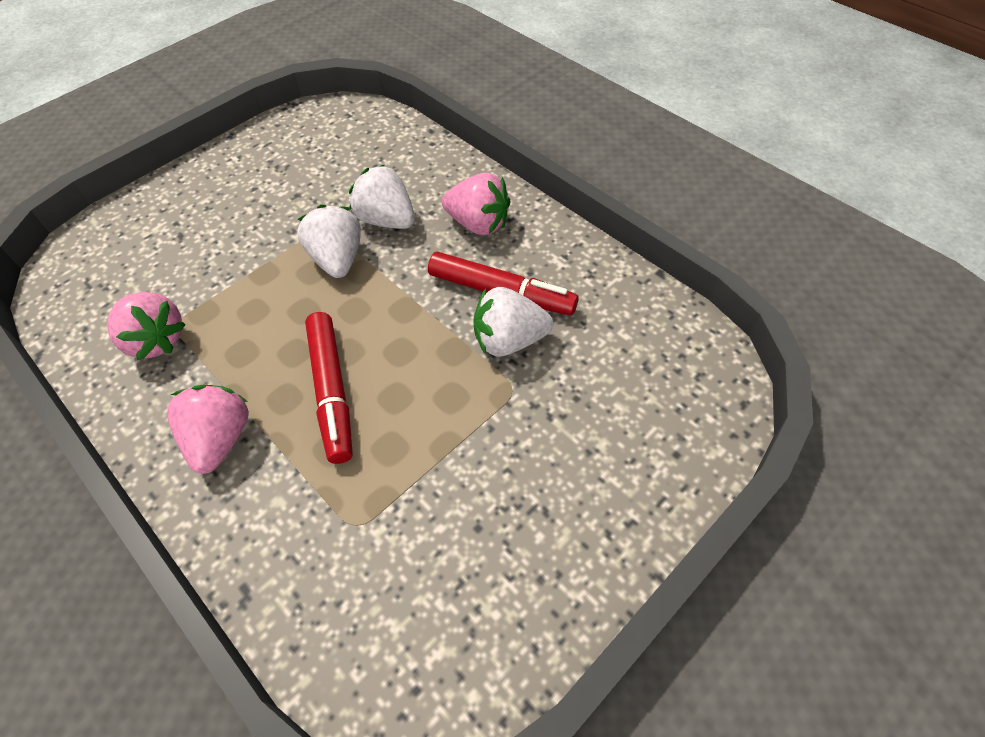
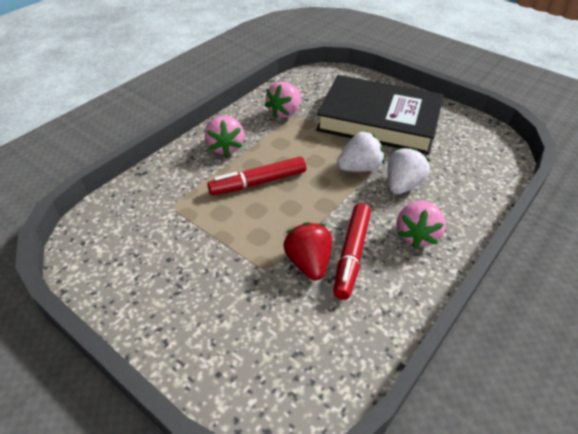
camera: 80 degrees right, 10 degrees down
(220, 439) = (225, 147): pink strawberry -> pink strawberry turned 90 degrees clockwise
(236, 220) = (379, 120): none -> black book
(509, 340) = (308, 263): white strawberry -> red strawberry

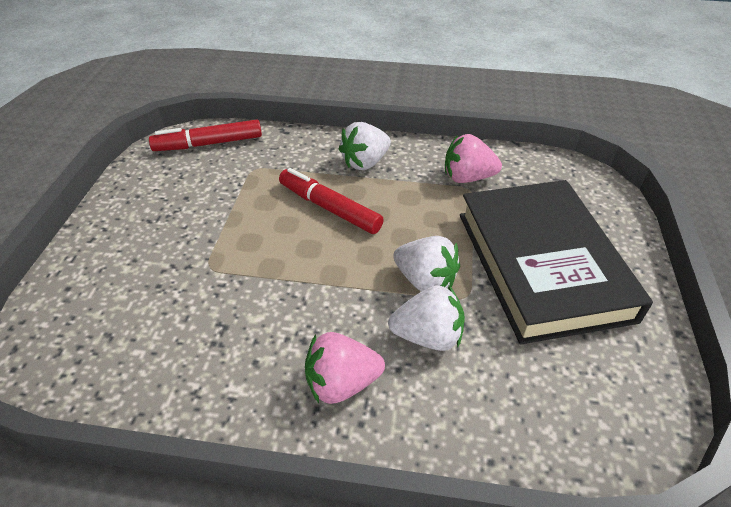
camera: 60 degrees right, 0 degrees up
(225, 147) = (365, 162): pink strawberry -> white strawberry
(308, 263) = (234, 296): red strawberry -> none
(351, 254) = (268, 328): red marker -> red marker (209, 144)

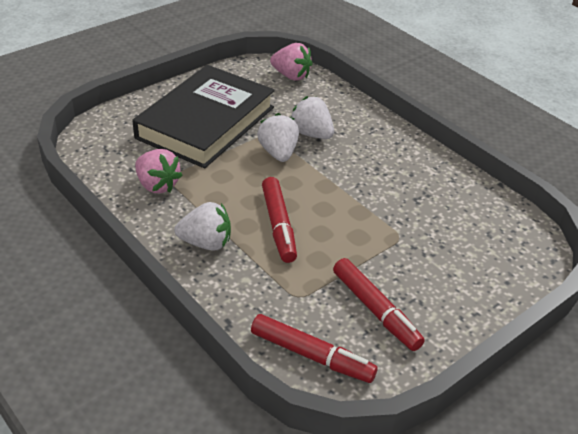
camera: 140 degrees left, 5 degrees down
(184, 193) = (375, 310): none -> red marker
(341, 383) = (375, 143): pink strawberry -> pink strawberry (291, 76)

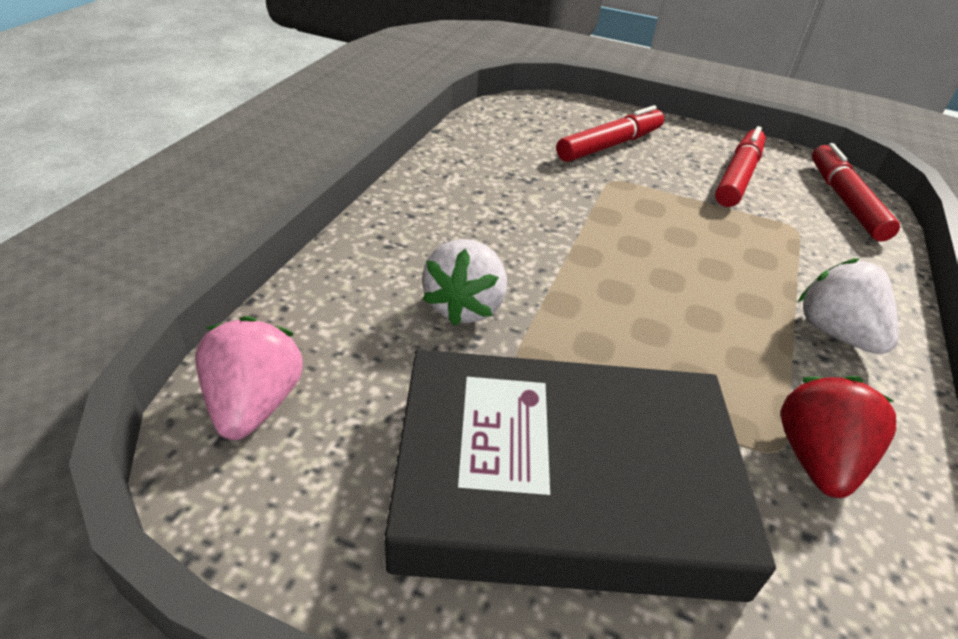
camera: 120 degrees left, 0 degrees up
(157, 185) = (816, 460): pink strawberry -> red strawberry
(278, 153) = (557, 329): white strawberry -> none
(278, 225) = (714, 275): red marker -> red marker (609, 145)

